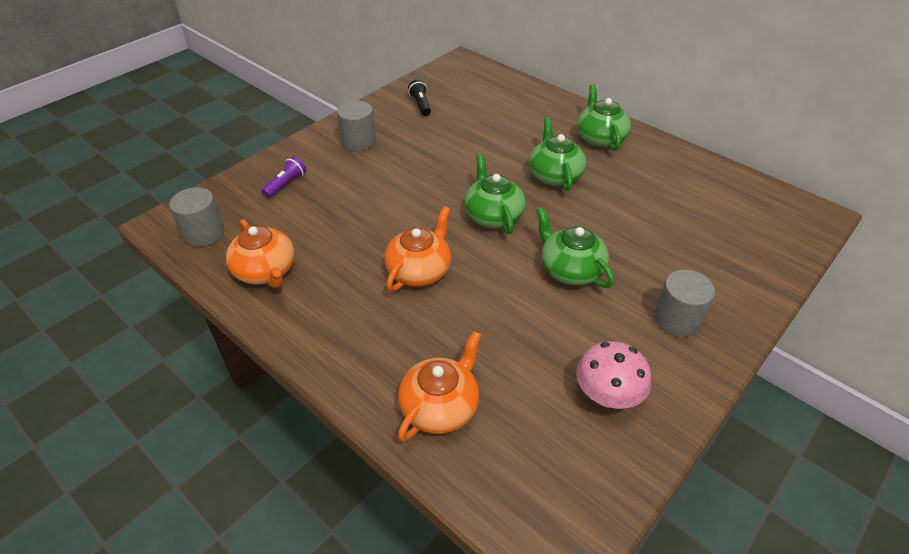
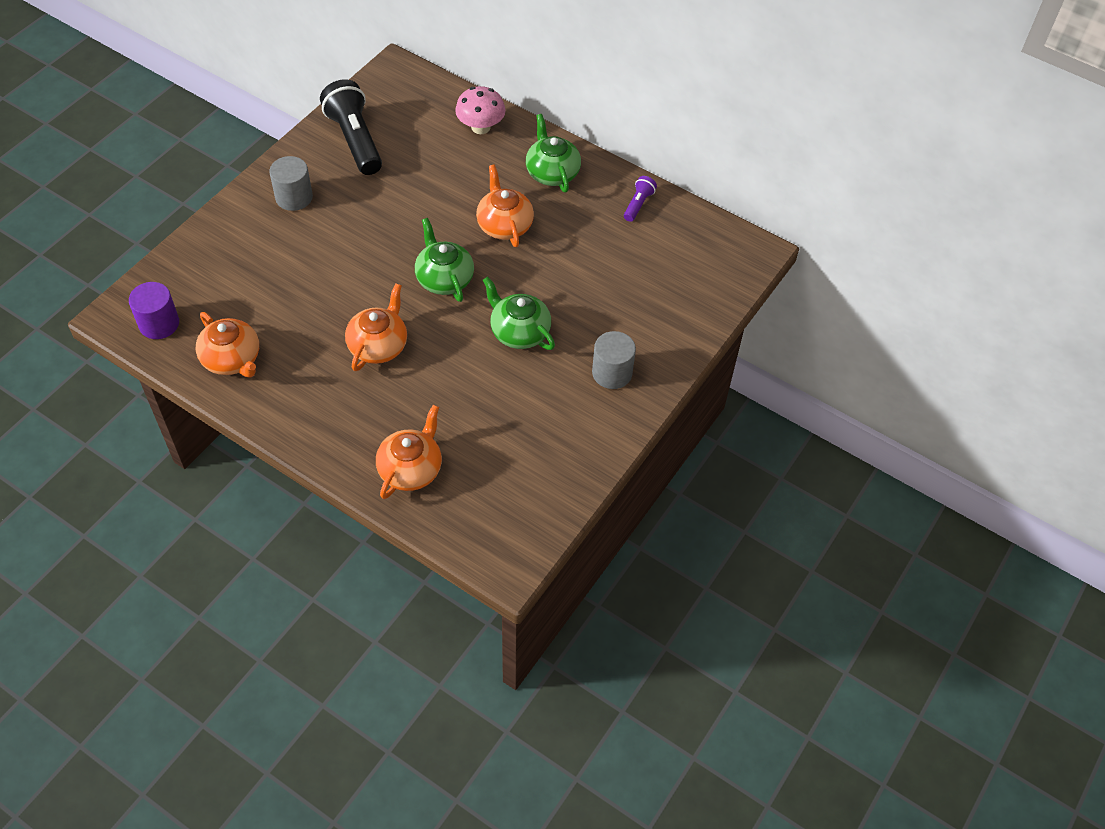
camera: 10 degrees left, 10 degrees up
(204, 233) = (159, 324): grey cylinder -> purple cylinder
(286, 184) = (228, 259): purple flashlight -> purple flashlight (638, 204)
(421, 105) = (355, 140): black flashlight -> black flashlight, size x2.11
(554, 175) = (504, 225): green teapot -> orange teapot
(607, 395) = (548, 446): pink mushroom -> pink mushroom (480, 127)

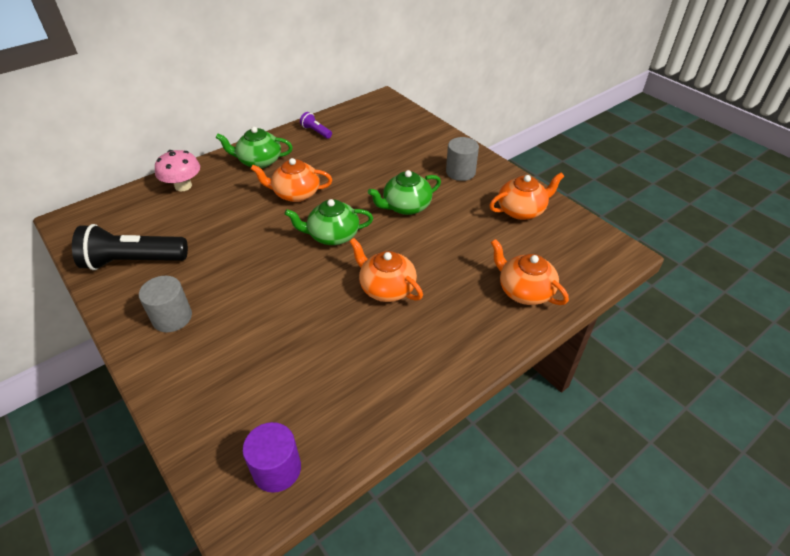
camera: 70 degrees left, 10 degrees down
(232, 359) = (358, 403): orange teapot -> orange teapot (521, 210)

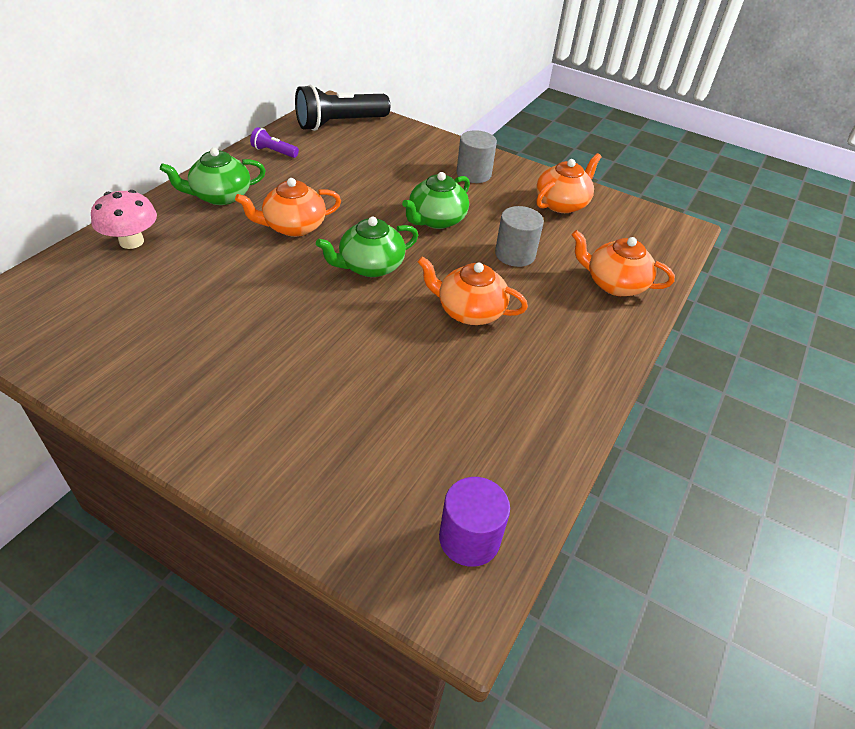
camera: 25 degrees left, 0 degrees up
(133, 261) = (119, 347): black flashlight -> black flashlight (340, 124)
(172, 317) = (221, 403): grey cylinder -> grey cylinder (515, 254)

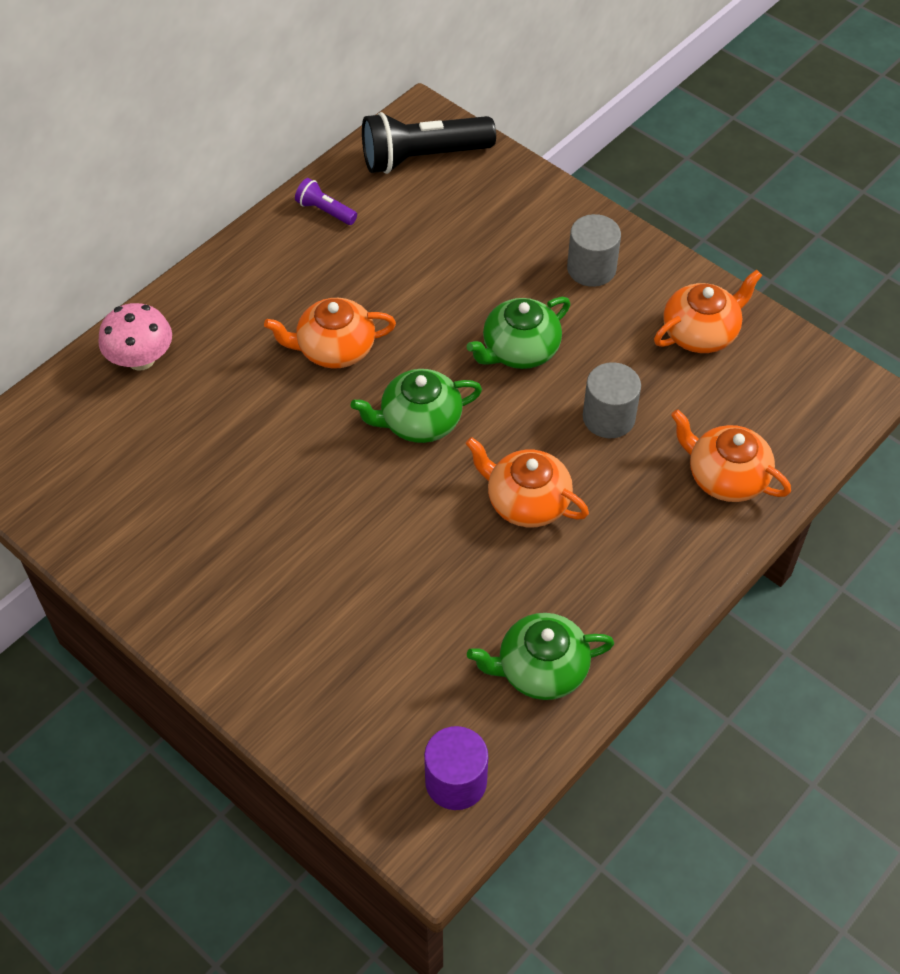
camera: 15 degrees right, 10 degrees up
(220, 196) = (249, 290): green teapot -> green teapot (541, 669)

